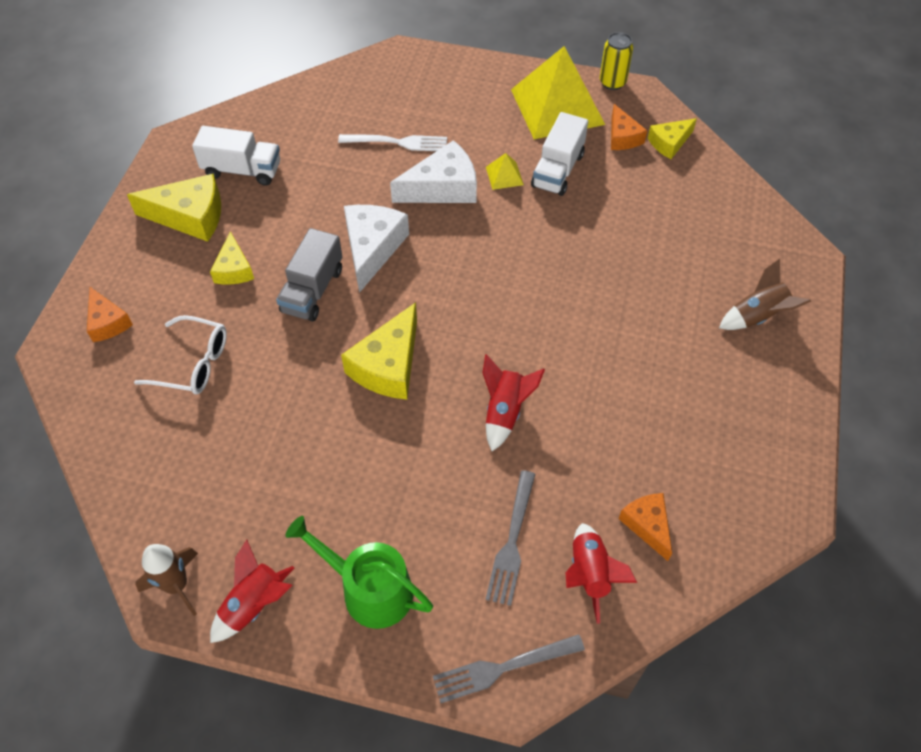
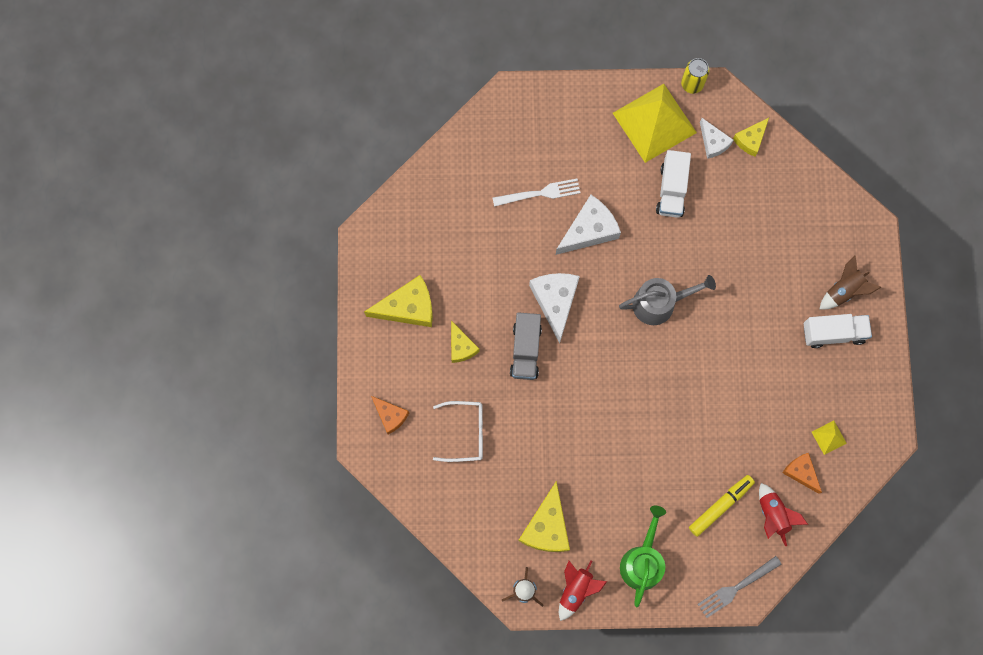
camera: 15 degrees left, 20 degrees up
(242, 170) = (429, 253): white truck -> white truck (833, 333)
(369, 590) = (642, 561): green watering can -> green watering can turned 90 degrees clockwise
(388, 365) = (600, 398): yellow cheese -> yellow cheese (547, 526)
(504, 176) = (632, 206): yellow pyramid -> yellow pyramid (829, 437)
(504, 278) = (659, 303): none -> grey watering can
(505, 412) = (690, 414): red rocket -> none
(512, 541) = (720, 506): grey fork -> yellow marker
(622, 137) = (713, 142): orange cheese -> white cheese

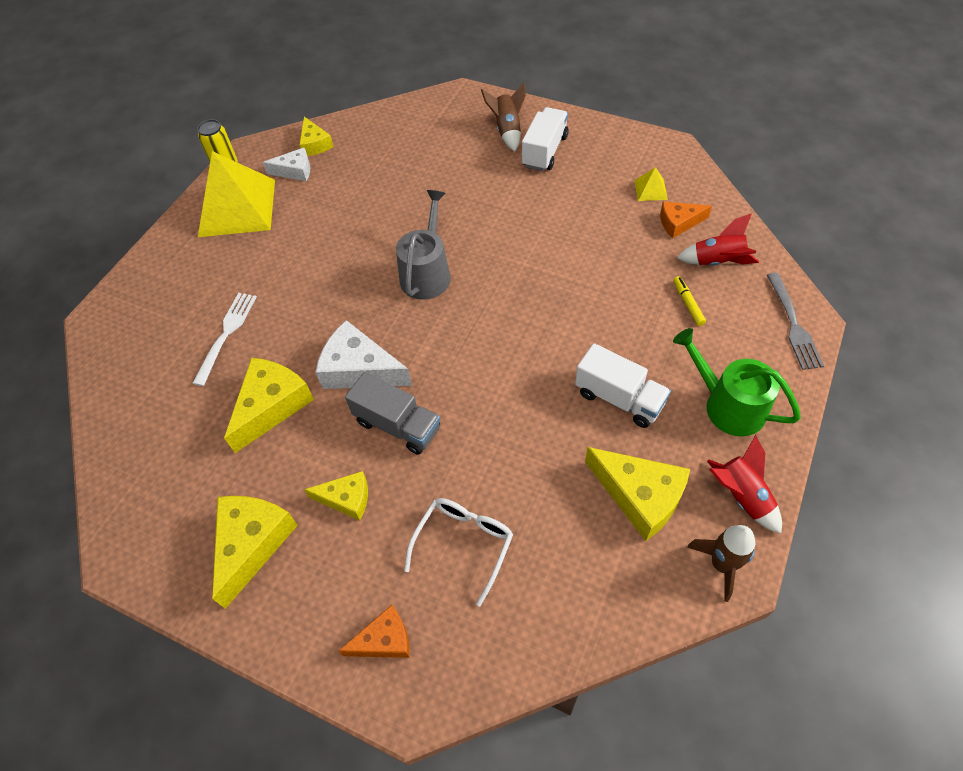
camera: 60 degrees left, 20 degrees down
(501, 260) = (272, 406): none -> yellow cheese
(589, 230) = (303, 304): white cheese -> none
(671, 190) = (315, 219): white truck -> white truck (619, 398)
(720, 506) = (688, 304): yellow marker -> yellow marker, size x0.59

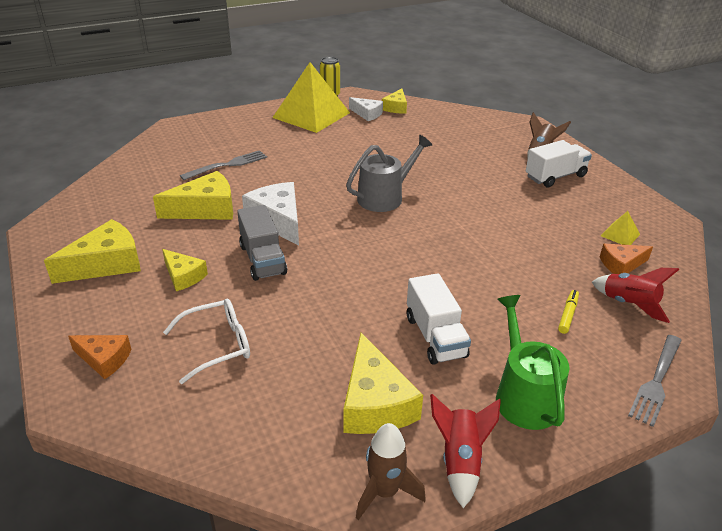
camera: 35 degrees right, 20 degrees down
(226, 334) = (227, 165): white fork -> grey fork
(679, 223) = (621, 265): orange cheese -> orange cheese turned 45 degrees counterclockwise

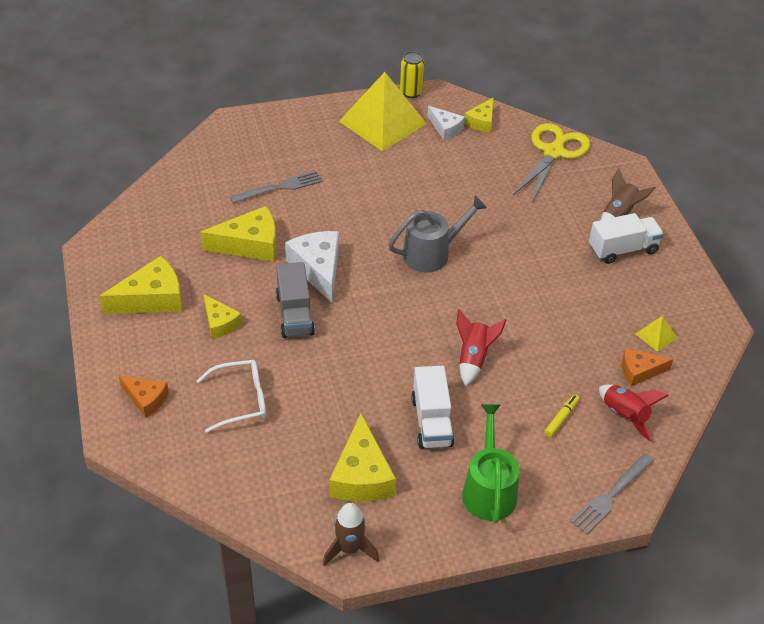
camera: 10 degrees right, 10 degrees up
(460, 461) = (415, 535): red rocket -> red rocket (473, 358)
(464, 120) = (553, 152): none -> yellow scissors

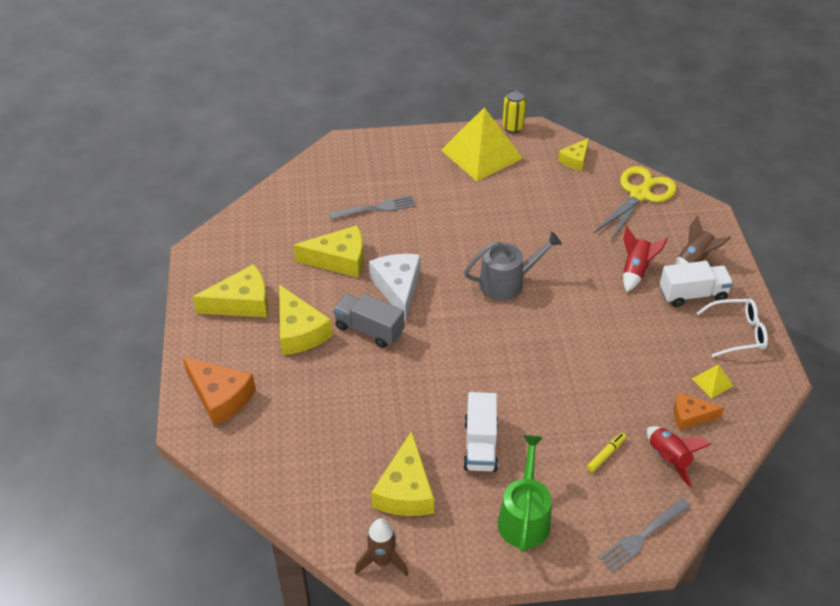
camera: 10 degrees right, 0 degrees up
(146, 399) = (220, 397): orange cheese -> orange cheese, size x1.66
(220, 323) = (299, 331): yellow cheese -> yellow cheese, size x1.66
(241, 400) = (306, 406): white glasses -> white glasses (737, 333)
(295, 314) = (369, 330): grey truck -> grey truck turned 120 degrees clockwise
(445, 128) = (540, 164): white cheese -> none
(473, 358) = (530, 387): red rocket -> red rocket (635, 271)

